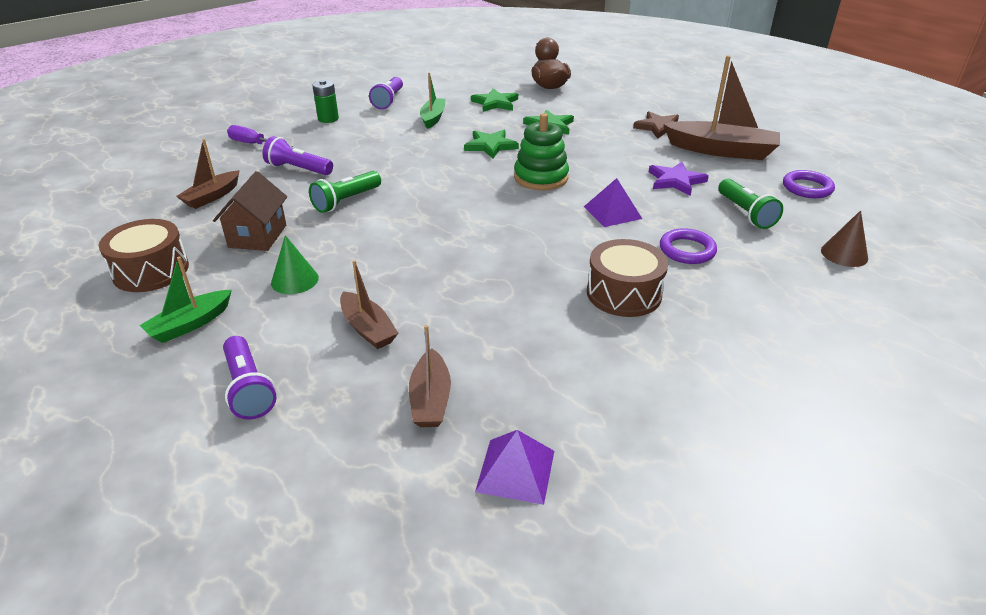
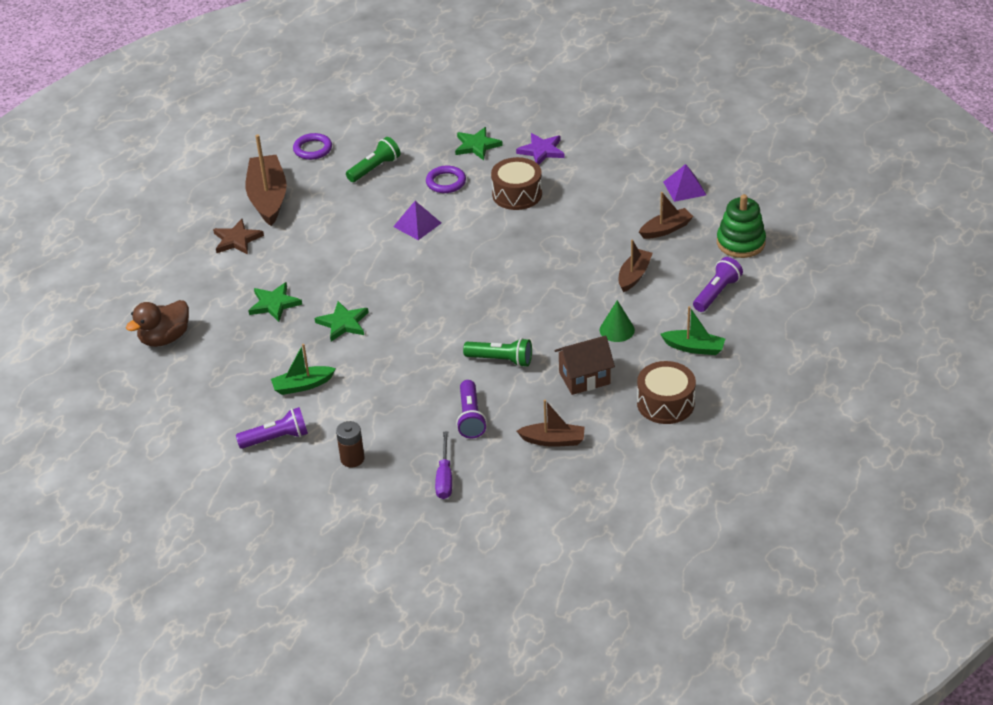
camera: 115 degrees left, 5 degrees up
(328, 119) = (352, 459): green battery -> brown battery
(495, 103) = (236, 359): green star -> green star (477, 146)
(541, 178) = (386, 274): green stacking toy -> green stacking toy (740, 243)
(676, 181) = (343, 208): purple star -> purple star (541, 151)
(844, 254) = (403, 124): brown cone -> none

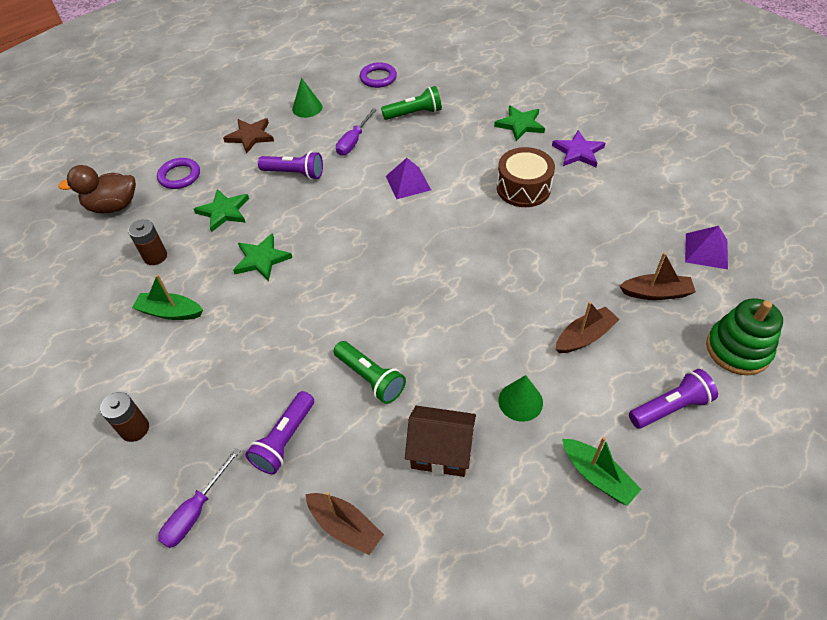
camera: 30 degrees right, 10 degrees up
(247, 357) = (155, 256): none -> brown battery
(268, 198) = (307, 108): brown boat -> green cone
(276, 438) = (96, 363): purple flashlight -> purple flashlight (294, 173)
(339, 210) = (353, 141): none -> purple screwdriver
(446, 182) = (466, 150): purple ring -> purple ring (179, 176)
(665, 403) = (511, 546): brown drum -> none

